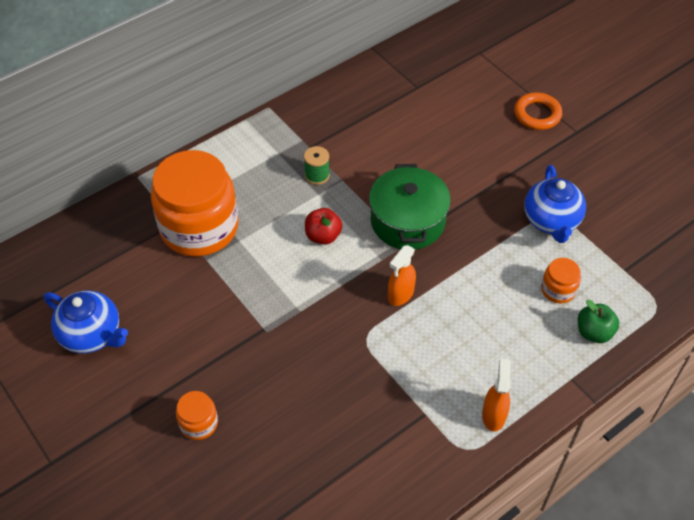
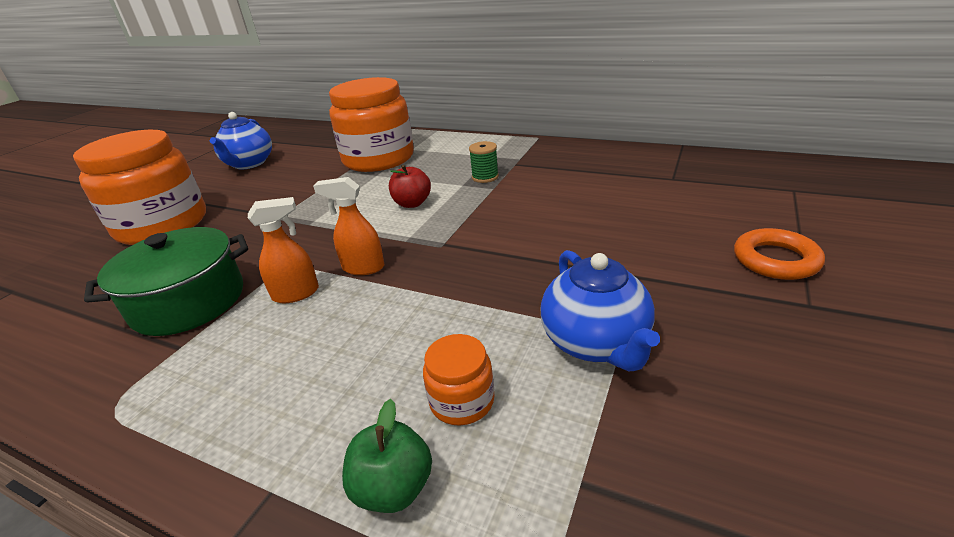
camera: 65 degrees right, 20 degrees down
(199, 423) = (162, 225): orange jar -> orange jar, size x2.35
(408, 221) = (475, 236): green pot -> green pot (189, 302)
(493, 415) = (178, 414): orange spray bottle -> orange spray bottle (296, 294)
(551, 221) = (595, 343): blue teapot -> blue teapot turned 75 degrees counterclockwise

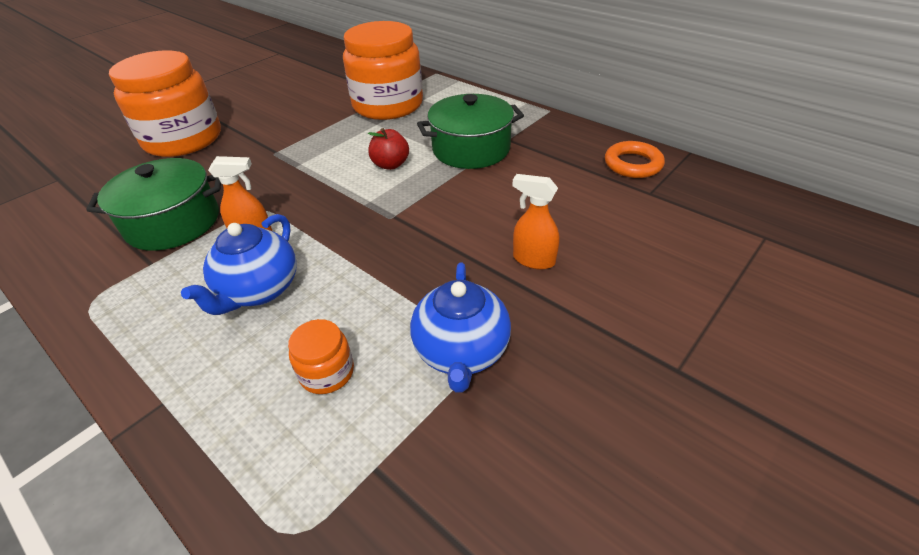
camera: 15 degrees right, 10 degrees up
(249, 164) = (276, 86): blue teapot -> blue teapot (259, 290)
(363, 268) = (316, 224): orange spray bottle -> orange spray bottle (533, 260)
(393, 488) = (242, 428): green apple -> none
(485, 177) = (471, 149): green spool -> green pot
(775, 260) = (682, 313): orange ring -> orange ring (633, 164)

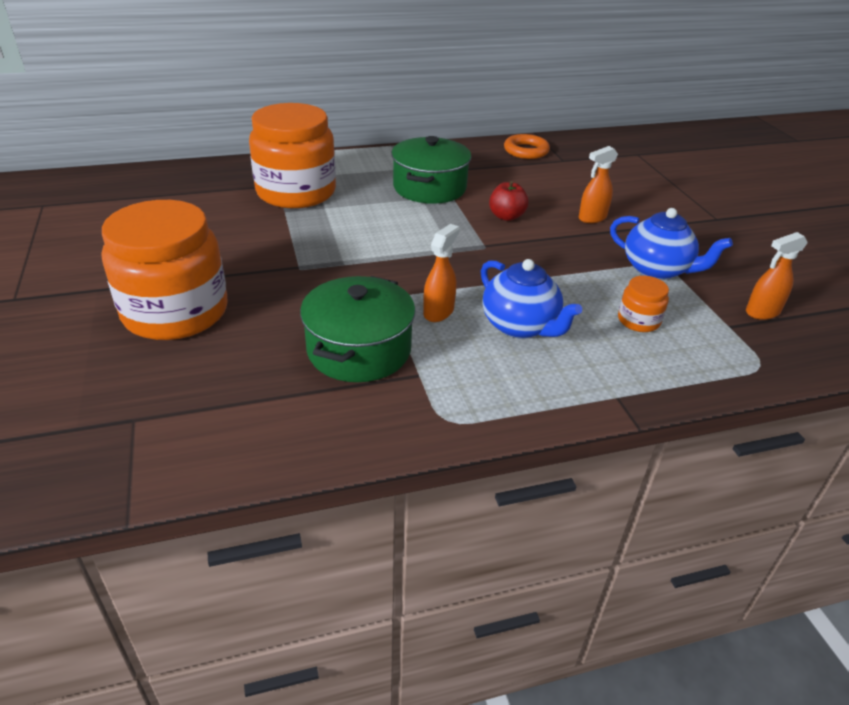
camera: 60 degrees left, 5 degrees down
(390, 164) = (406, 223): red apple -> red apple (506, 216)
(441, 499) = (762, 312): none -> orange spray bottle

